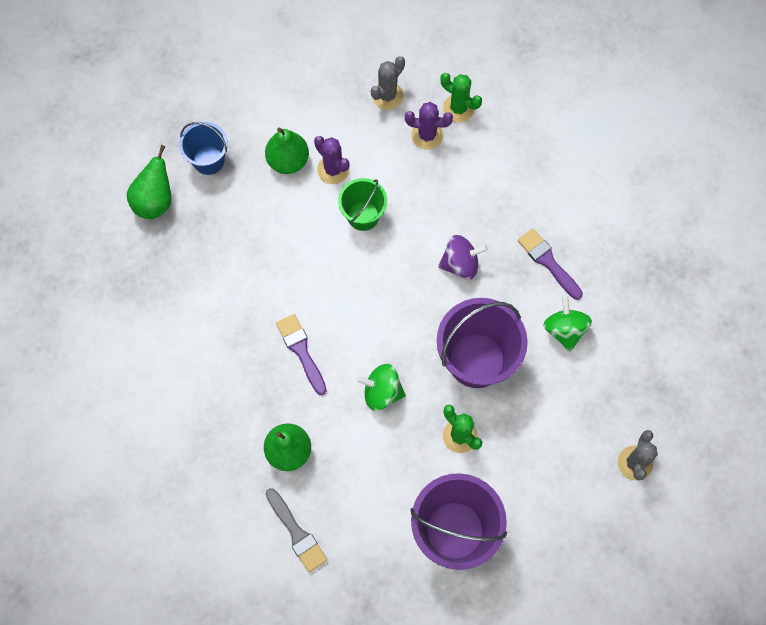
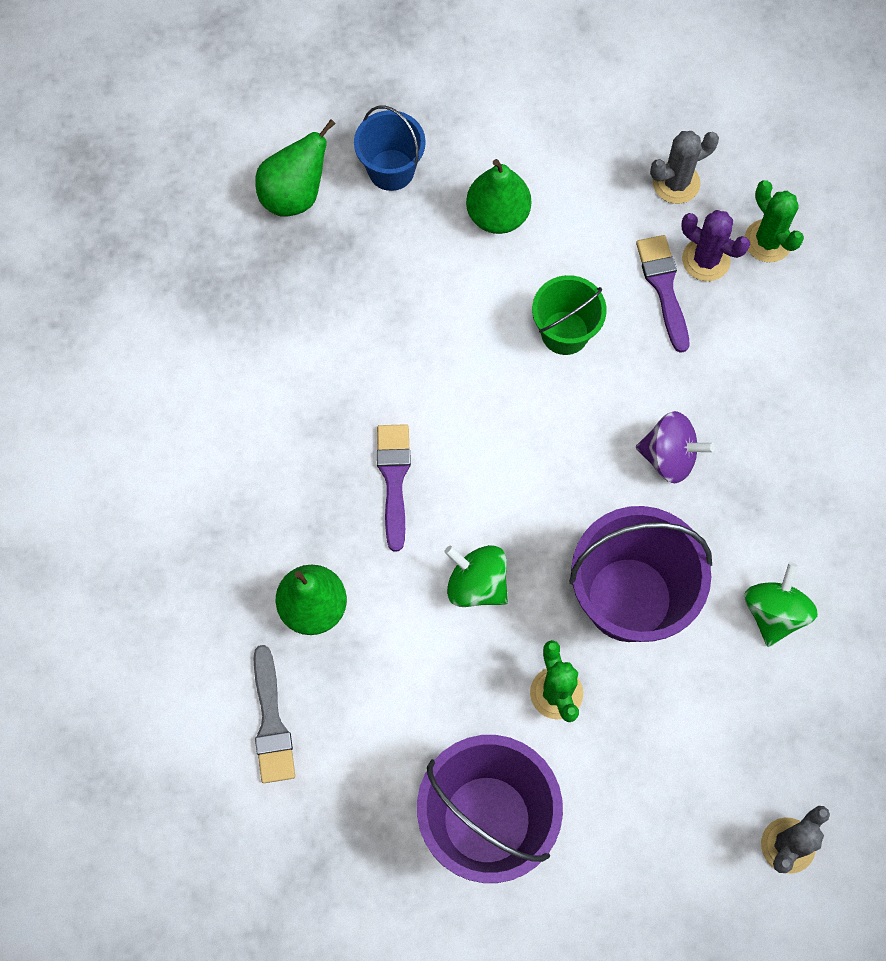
camera: 25 degrees right, 0 degrees up
(333, 169) = (553, 252): purple cactus -> none
(548, 262) = (795, 507): purple brush -> purple brush (663, 287)

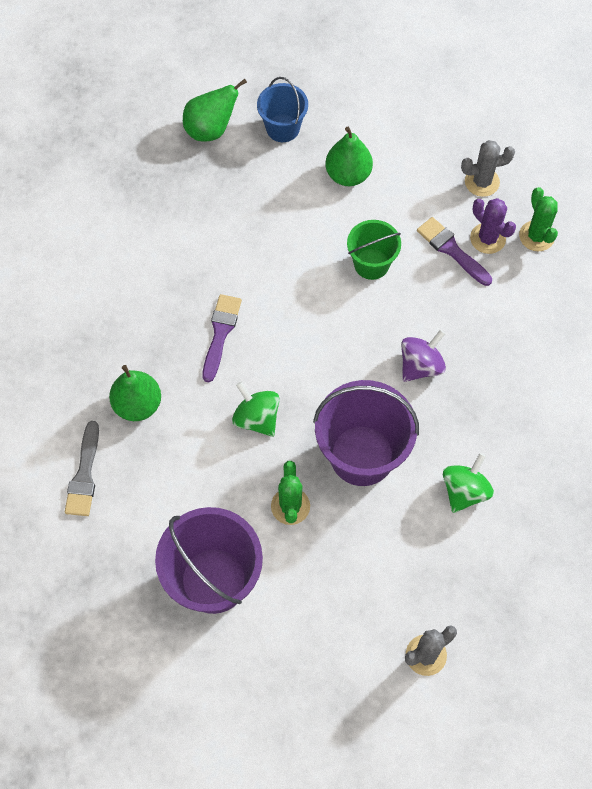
camera: 15 degrees right, 5 degrees down
(663, 287) = (451, 250): purple brush -> purple brush turned 45 degrees counterclockwise
(669, 457) = (421, 365): purple spinning top -> purple spinning top turned 75 degrees counterclockwise

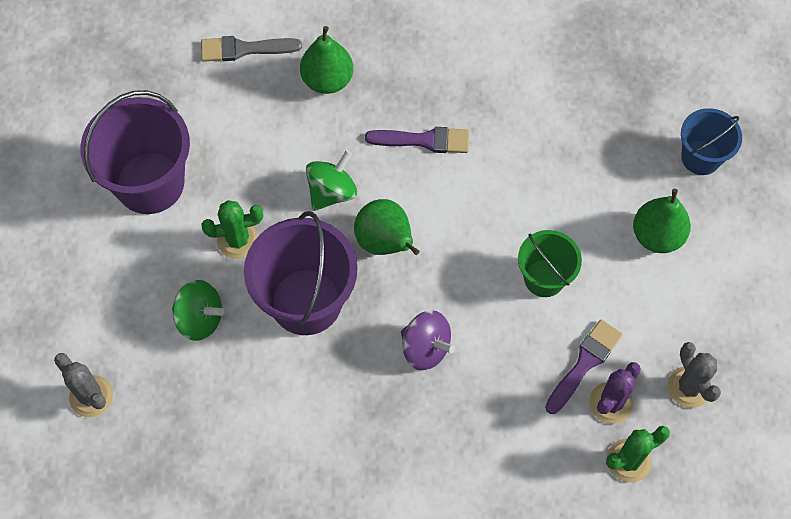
camera: 80 degrees right, 0 degrees up
(211, 129) = (677, 85): green pear -> green pear (385, 242)
(464, 491) = (280, 414): green spinning top -> green spinning top (200, 319)

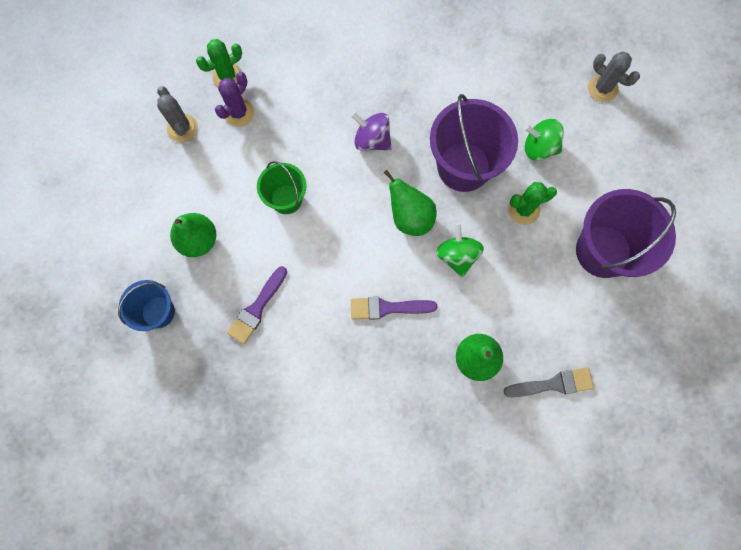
camera: 175 degrees right, 10 degrees up
(332, 192) = (457, 256): green spinning top -> green spinning top turned 135 degrees clockwise
(584, 363) = (256, 138): purple brush -> purple brush (257, 308)

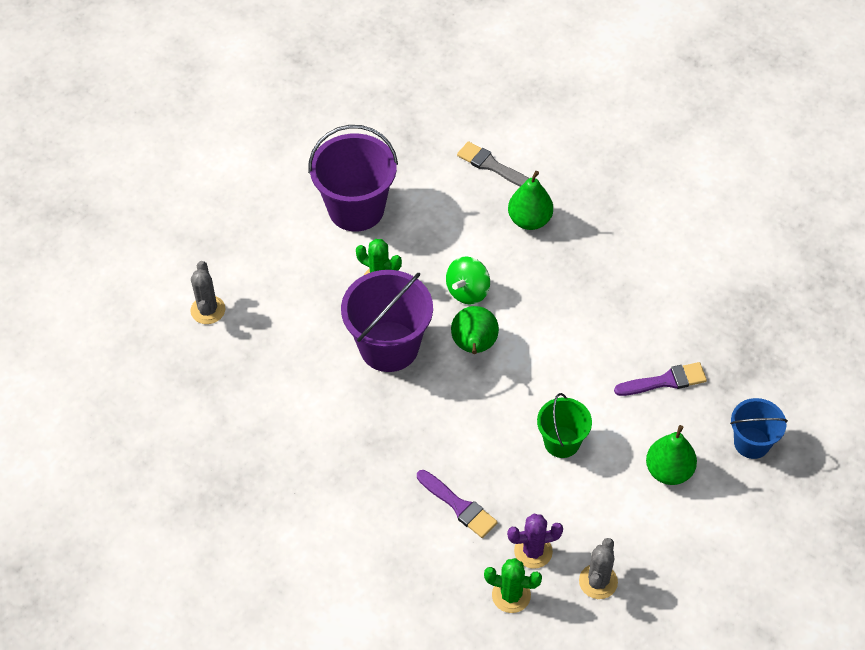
camera: 135 degrees left, 20 degrees down
(372, 140) = (440, 429): purple spinning top -> none
(387, 308) = (560, 300): purple brush -> purple brush (459, 506)
(539, 148) = (313, 310): green spinning top -> none

